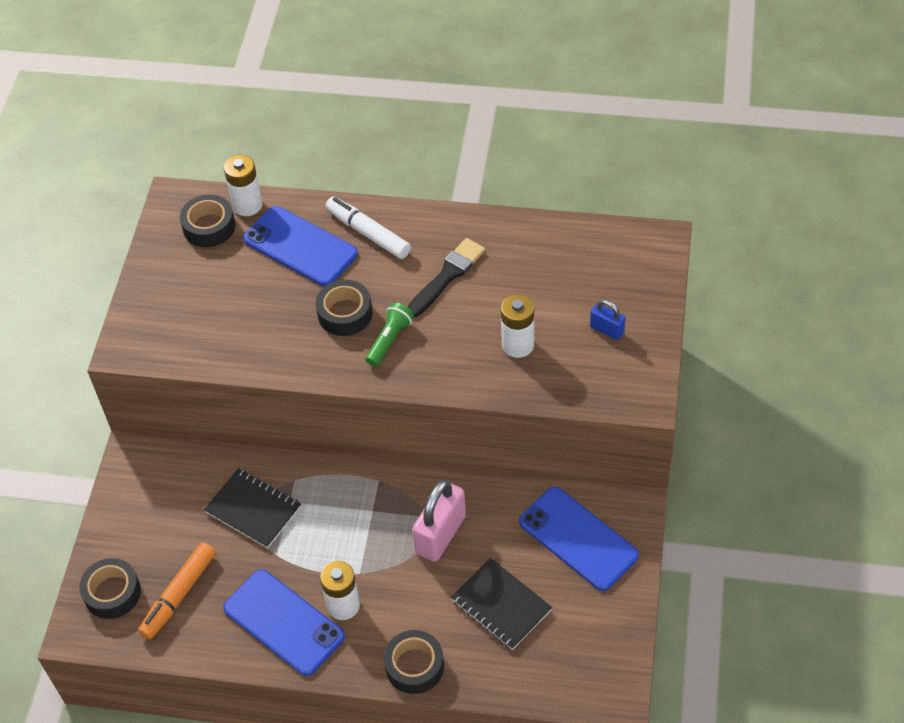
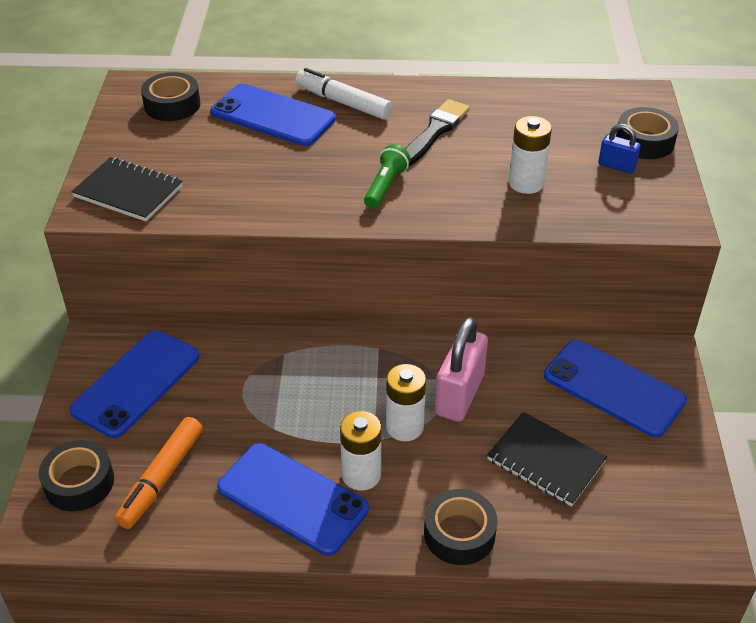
camera: 10 degrees left, 10 degrees down
(165, 501) = (136, 383): none -> blue phone
(247, 205) = (211, 86): white battery -> white battery (404, 427)
(253, 510) = (241, 385): black notebook -> black notebook (128, 192)
(345, 313) = (331, 167): black tape -> black tape (644, 141)

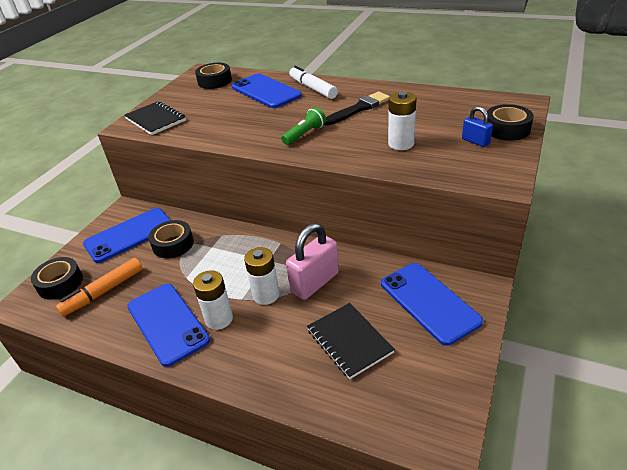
camera: 25 degrees right, 5 degrees down
(459, 534) = (258, 376): black tape -> black tape (173, 244)

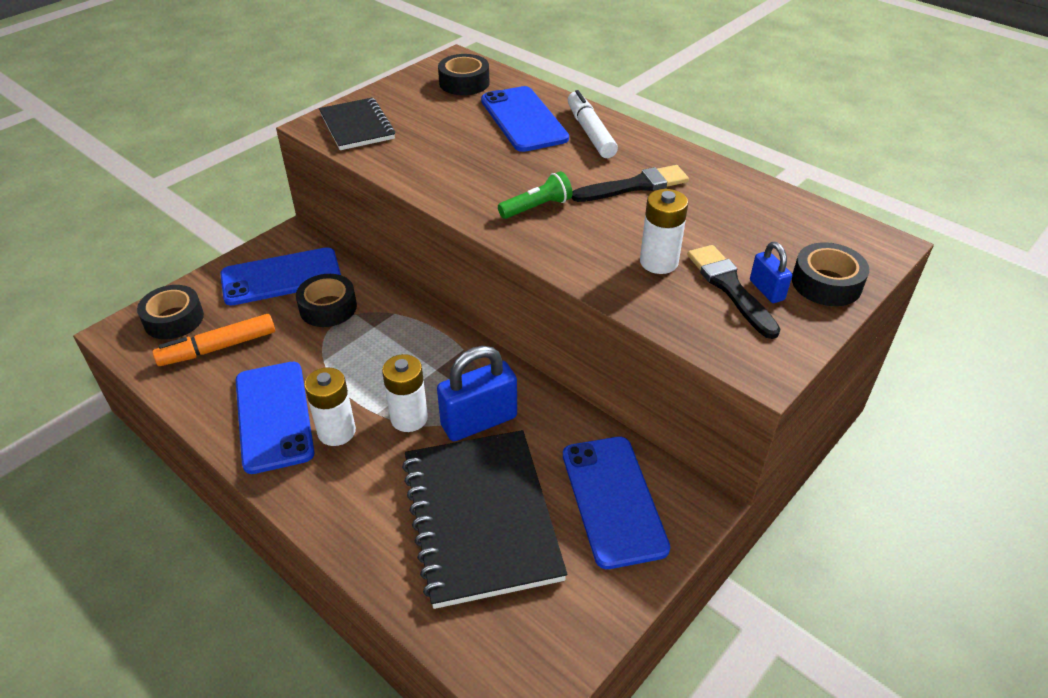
camera: 15 degrees right, 5 degrees up
(315, 282) = (479, 421): pink padlock -> blue padlock
(349, 341) = (481, 518): black notebook -> black notebook, size x1.72
(453, 146) = (730, 288): none -> black brush

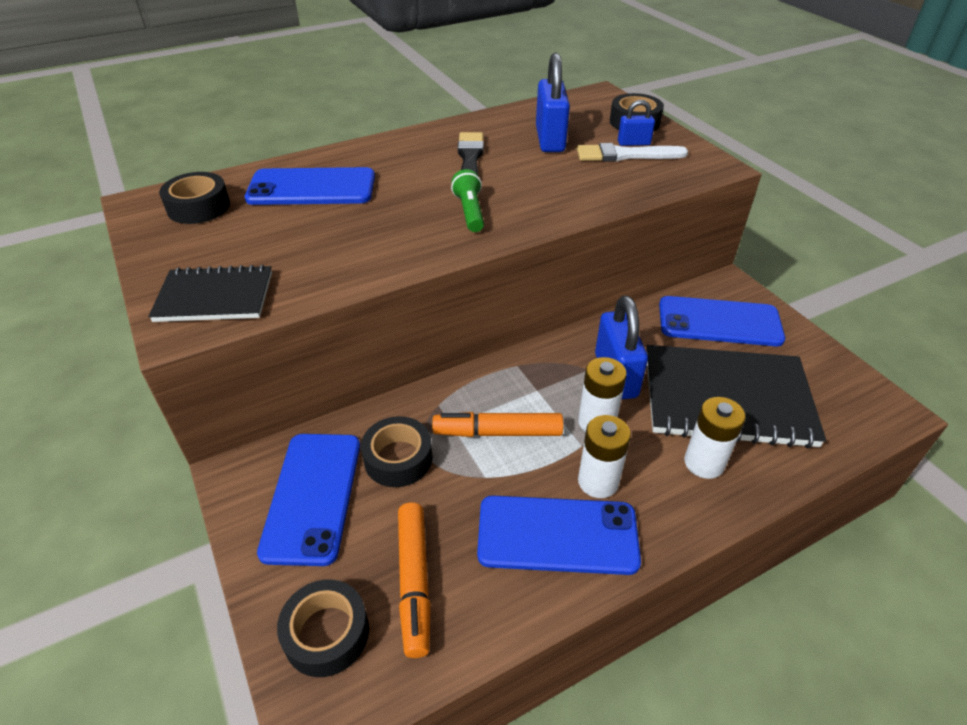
camera: 70 degrees left, 0 degrees up
(374, 356) = (498, 432): none -> orange marker
(590, 132) = (369, 160): white marker -> none
(658, 262) = (581, 174): white battery -> white battery (704, 463)
(721, 227) = (550, 139): none -> blue padlock
(730, 288) = (625, 155): black brush -> white brush

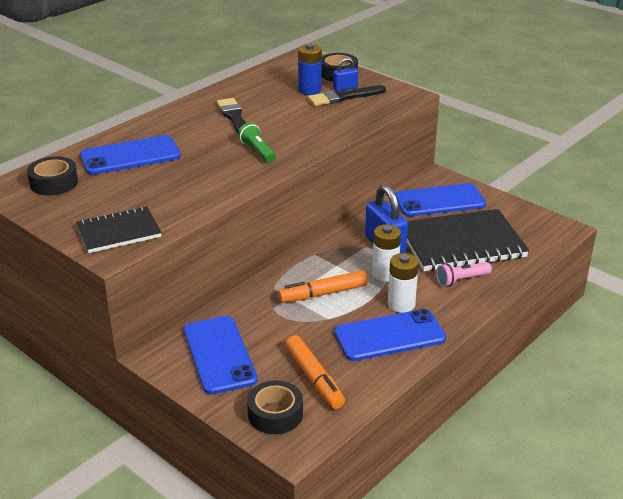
camera: 20 degrees left, 10 degrees down
(398, 458) = (264, 322): black tape -> none
(550, 139) = (284, 95): blue padlock -> none
(586, 138) = (309, 90): none -> blue battery
(625, 155) = (343, 97): white brush -> black brush
(704, 463) = (461, 280): white battery -> pink flashlight

